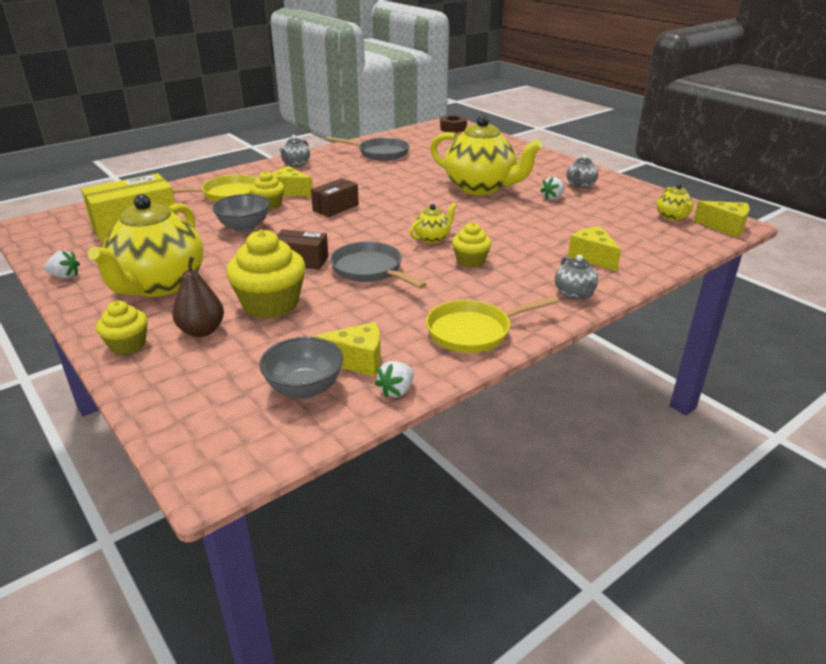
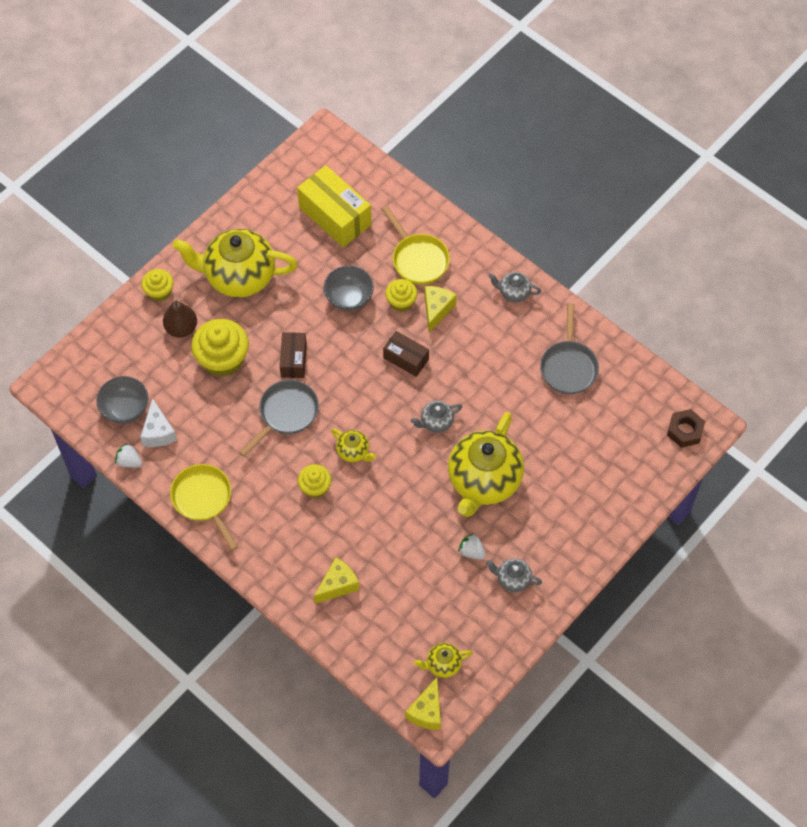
camera: 80 degrees right, 30 degrees up
(65, 276) = (242, 209): white strawberry -> none
(357, 361) = (158, 432): yellow cheese -> white cheese
(574, 294) = (270, 569): grey teapot -> grey teapot (436, 422)

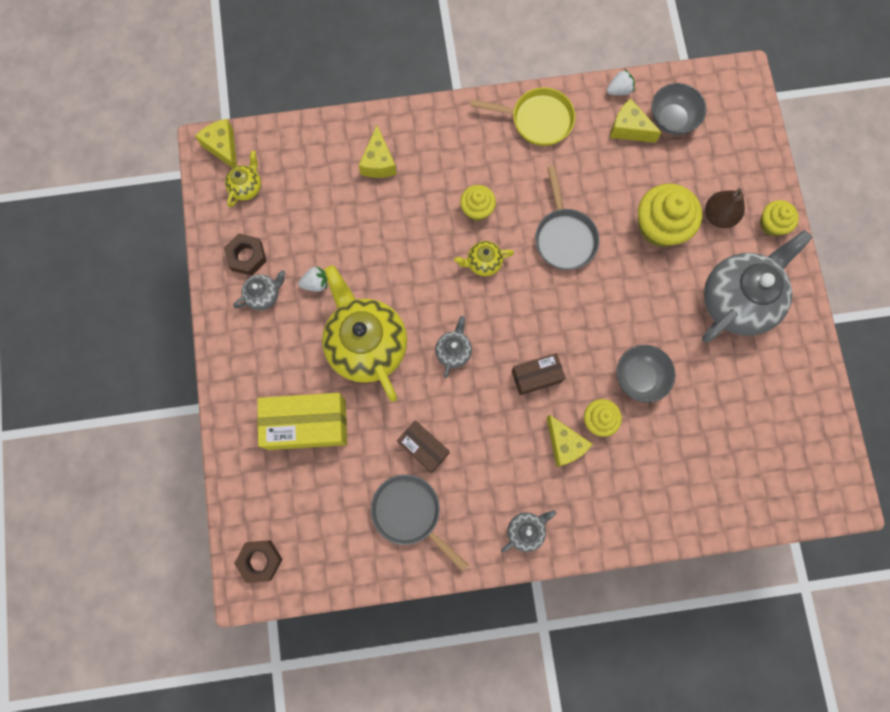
camera: 130 degrees right, 15 degrees up
(158, 432) = (628, 129): white cheese -> yellow cheese
(239, 276) = (737, 300): yellow teapot -> grey teapot
(293, 360) = (612, 282): brown box -> brown box (423, 447)
(335, 216) = (740, 435): yellow box -> yellow box (307, 424)
(418, 259) = (633, 473): yellow pan -> none
(495, 617) = (247, 256): none -> brown nut

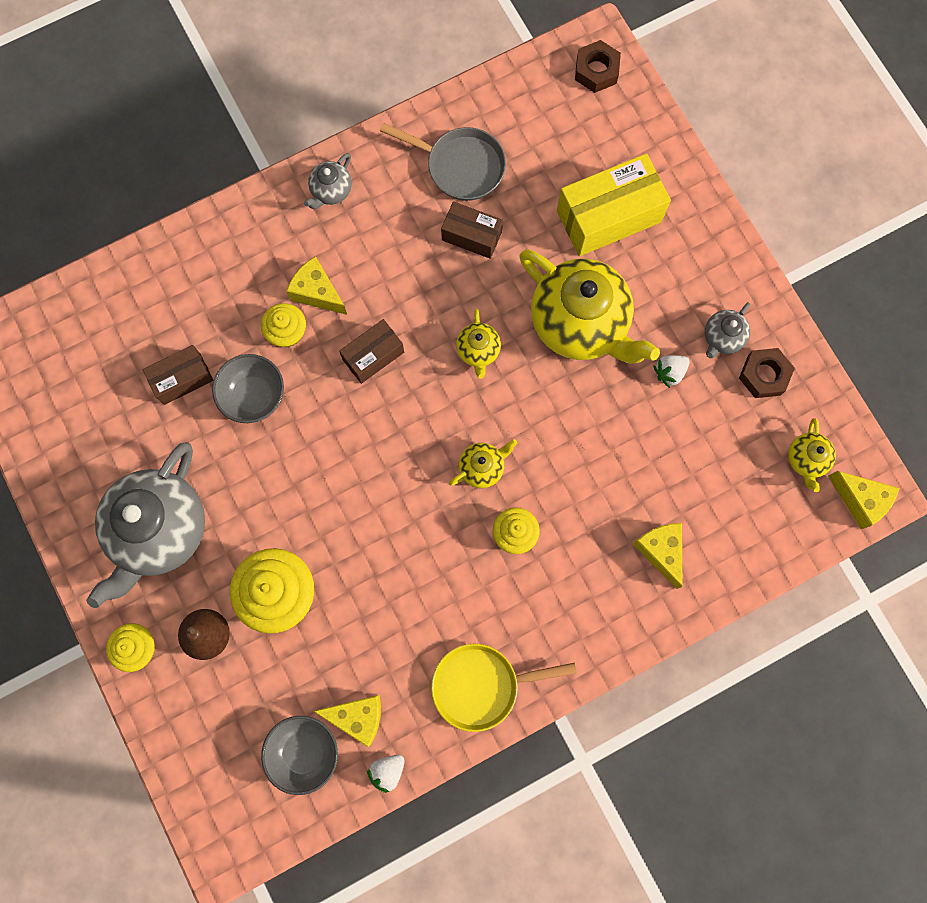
camera: 160 degrees right, 0 degrees up
(453, 351) = (478, 351): grey teapot -> yellow teapot
(564, 237) = (395, 536): grey pan -> none
(692, 411) = (182, 379): none -> brown box

